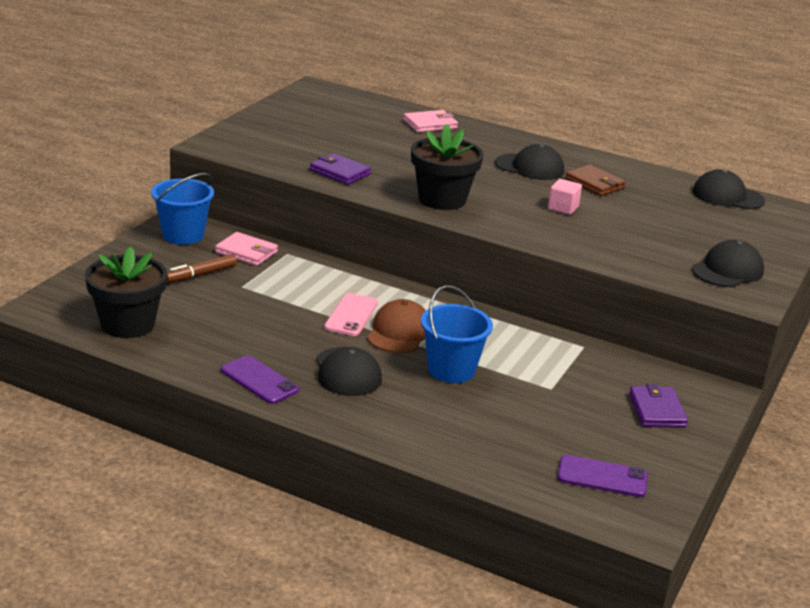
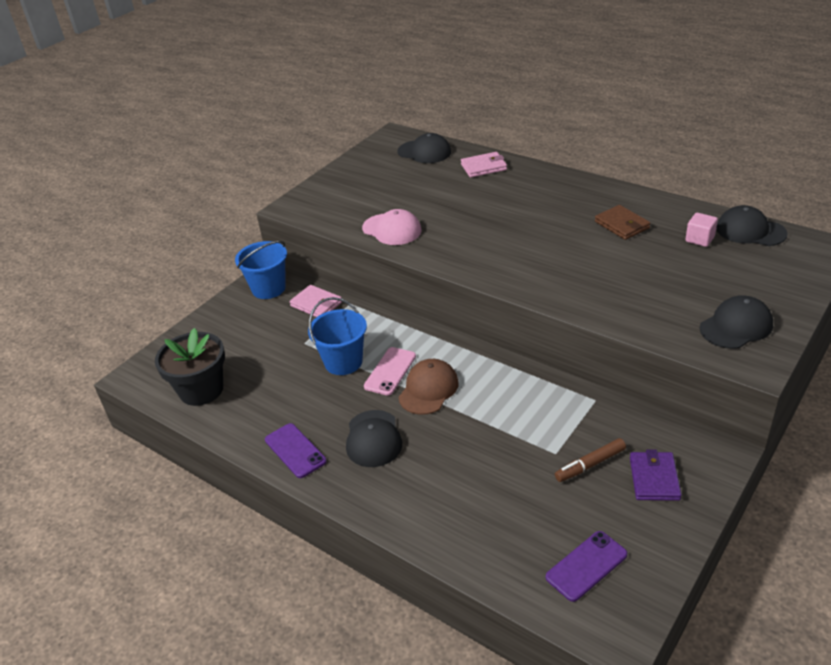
camera: 15 degrees right, 10 degrees up
(200, 274) = (273, 331): brown marker -> brown marker (590, 465)
(340, 172) = (392, 229): purple wallet -> pink cap
(442, 199) = (476, 254): black flower pot -> none
(451, 370) = (466, 433): blue bucket -> blue bucket (343, 362)
(530, 167) = (564, 210): black cap -> black cap (424, 152)
(563, 208) = (586, 257): pink cube -> pink cube (699, 239)
(602, 477) = (586, 566): purple phone -> purple phone turned 60 degrees counterclockwise

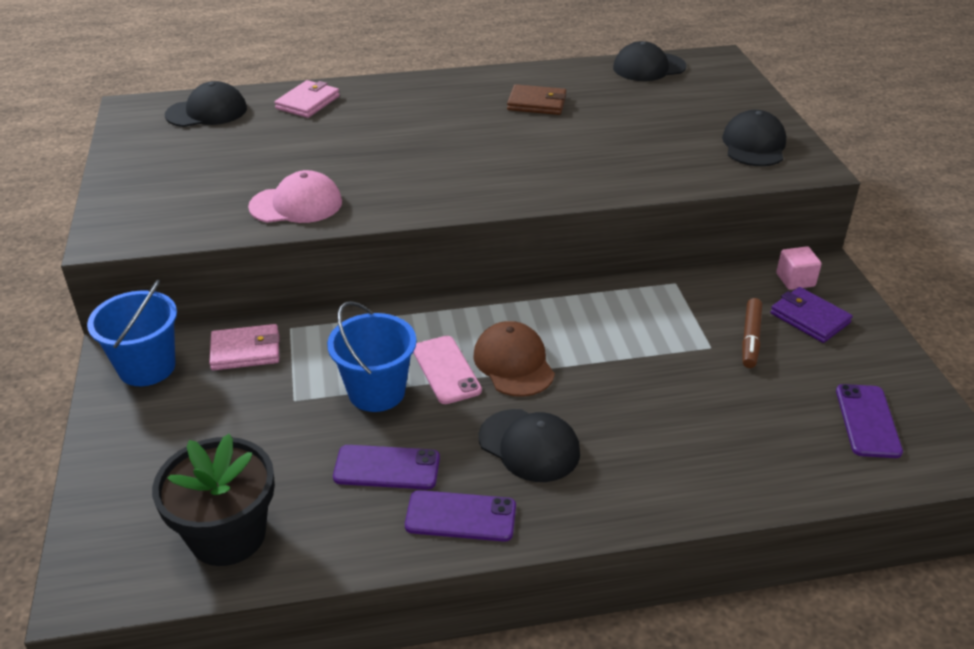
camera: 50 degrees left, 0 degrees up
(297, 404) = (387, 468): none -> purple phone
(699, 239) = (620, 89): pink cube -> pink cube (795, 280)

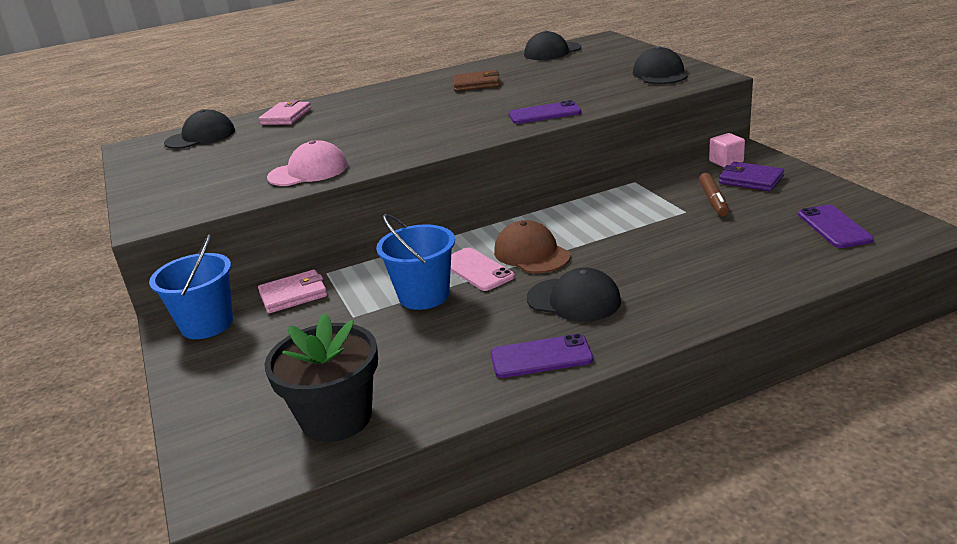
camera: 10 degrees left, 10 degrees down
(387, 468) = (459, 341): purple phone -> purple phone (544, 113)

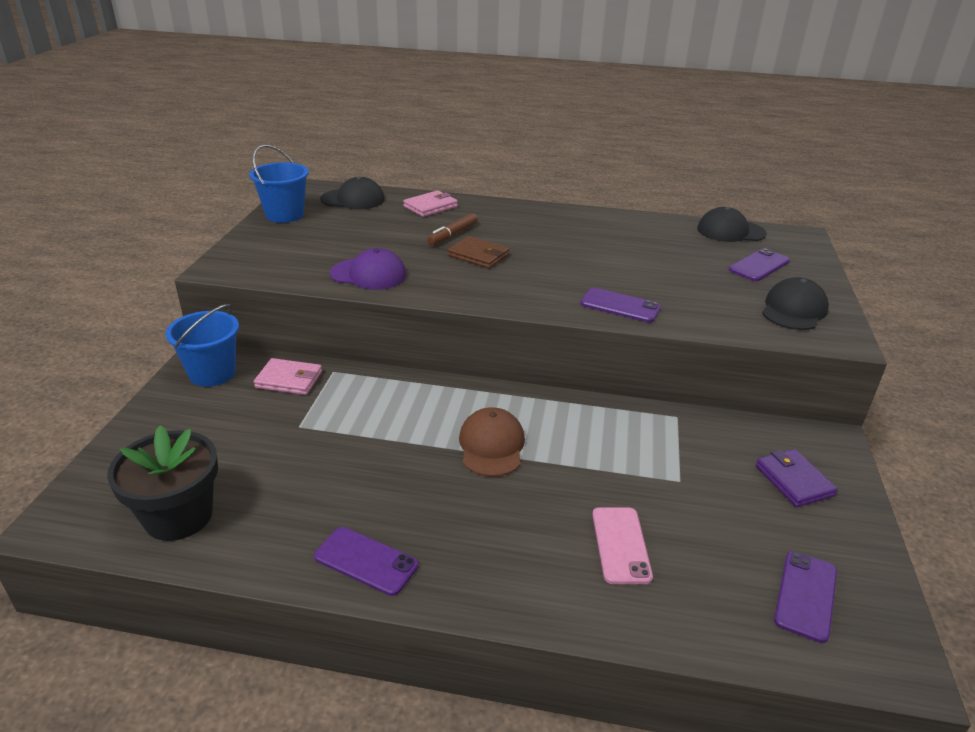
camera: 30 degrees right, 5 degrees up
(308, 171) = (368, 274): pink cap -> purple cap
(424, 295) = (365, 438): blue bucket -> blue bucket (285, 215)
(476, 84) = (613, 240): brown wallet -> brown wallet (478, 255)
(476, 270) = (432, 436): pink phone -> pink phone (621, 545)
(574, 300) = (462, 518): black cap -> none
(601, 61) = (759, 265): none -> purple phone
(713, 200) = (723, 483): brown marker -> brown marker (452, 235)
(726, 162) = (797, 443): pink cube -> none

